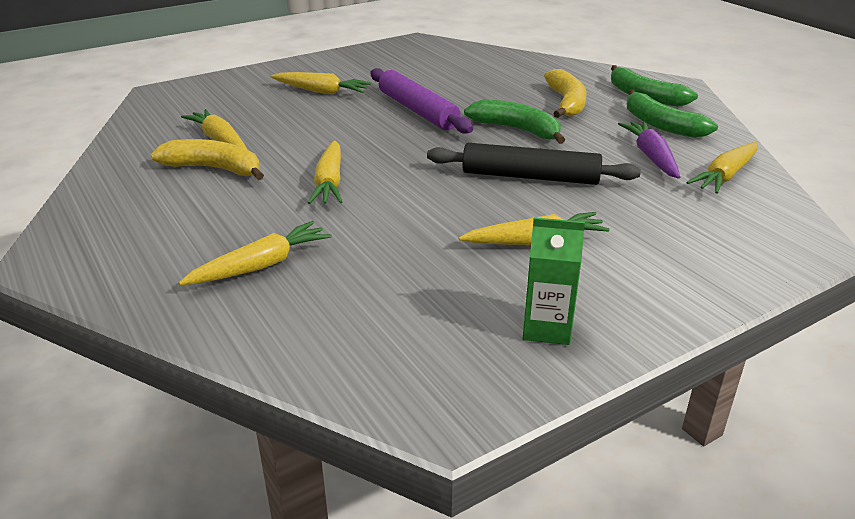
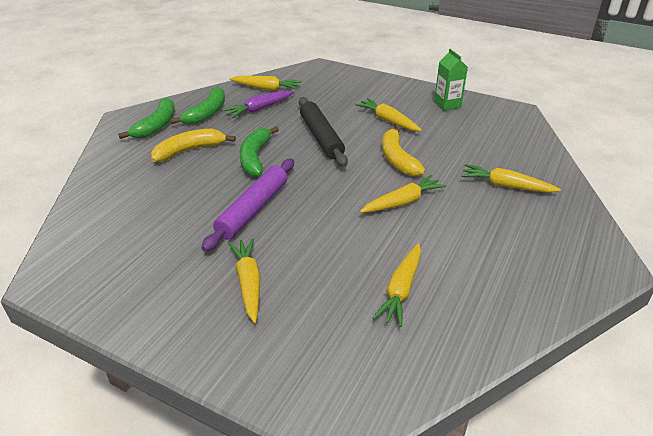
camera: 120 degrees left, 5 degrees up
(214, 169) = (443, 264): yellow banana -> yellow banana (397, 159)

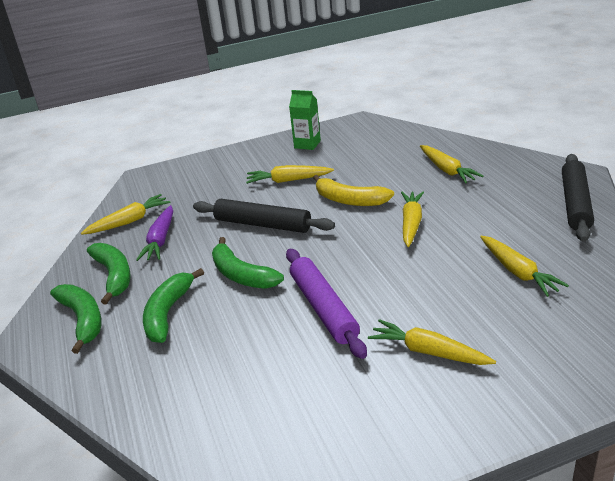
camera: 45 degrees left, 5 degrees down
(189, 151) = (168, 313): yellow banana -> green banana
(506, 186) = (447, 170): yellow carrot -> yellow carrot turned 90 degrees counterclockwise
(555, 284) = (575, 203): none -> black rolling pin

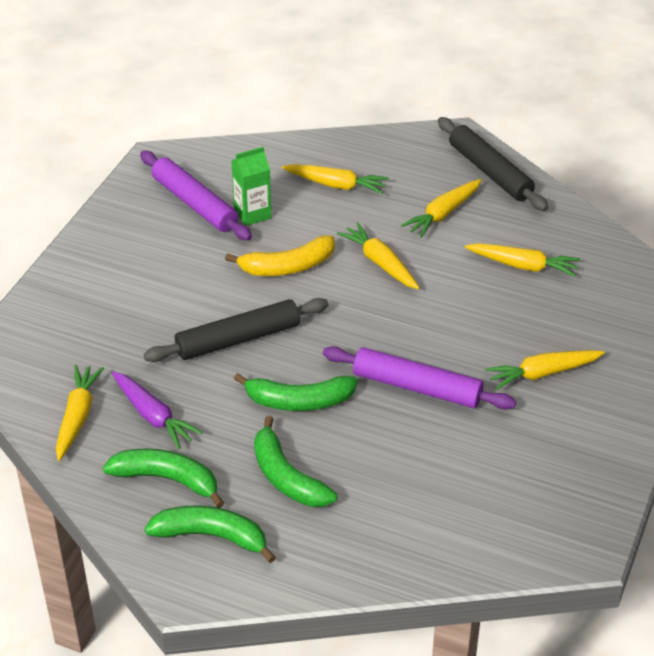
camera: 50 degrees left, 10 degrees up
(288, 180) = (187, 275): yellow carrot -> yellow carrot (443, 214)
(307, 144) = (139, 218): green carton -> green carton (252, 214)
(347, 148) = (195, 203): none -> purple rolling pin

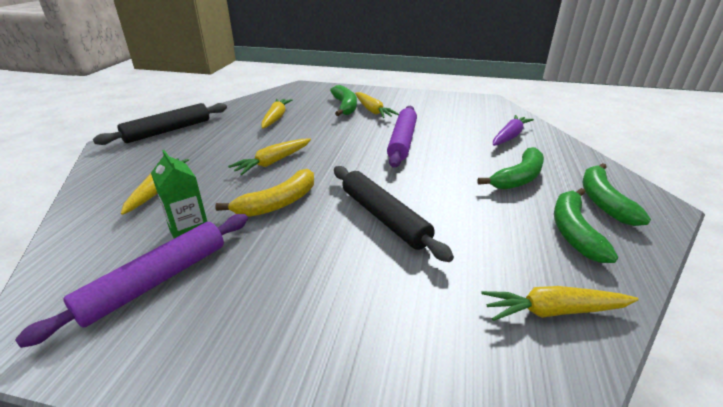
camera: 100 degrees left, 10 degrees down
(153, 416) = (510, 253): purple carrot -> purple carrot (509, 136)
(287, 266) = (278, 203): yellow banana -> yellow banana turned 75 degrees clockwise
(299, 401) = (441, 181): green banana -> green banana (345, 106)
(443, 214) = (215, 143): yellow carrot -> none

